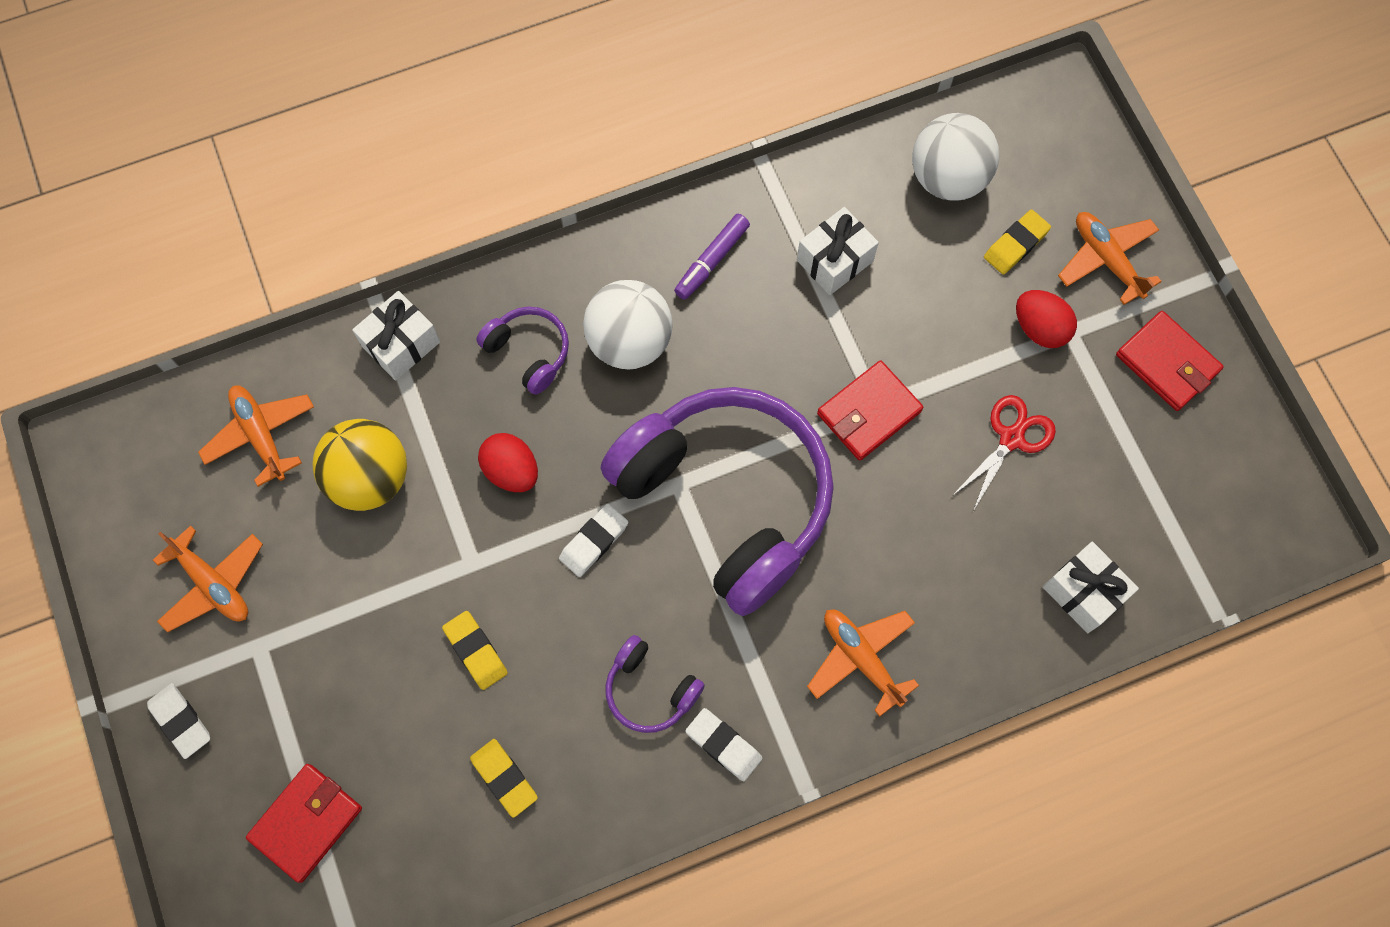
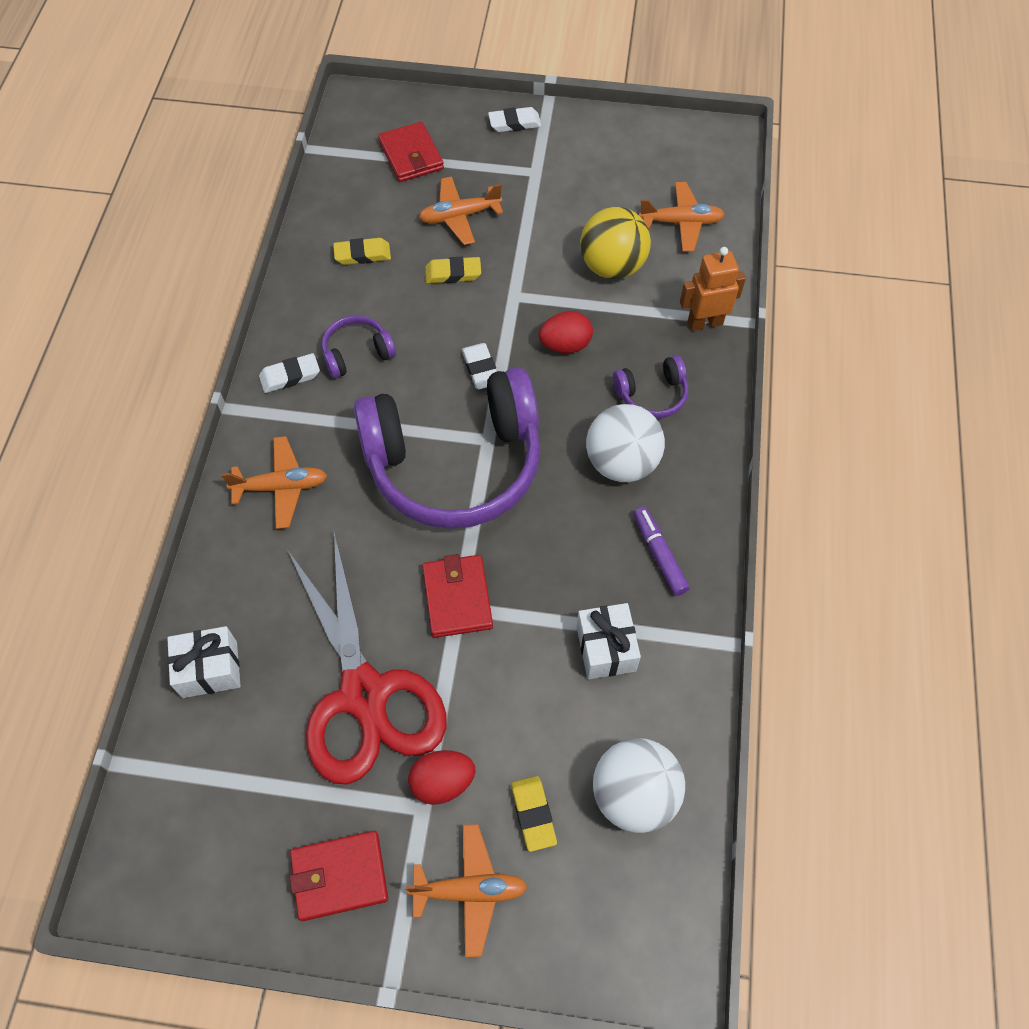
camera: 120 degrees right, 10 degrees down
(213, 583) = (592, 165): orange plane -> orange plane (459, 216)
(401, 344) = (705, 322): white gift -> orange robot
(1011, 438) = (364, 694): red scissors -> red scissors, size x2.16

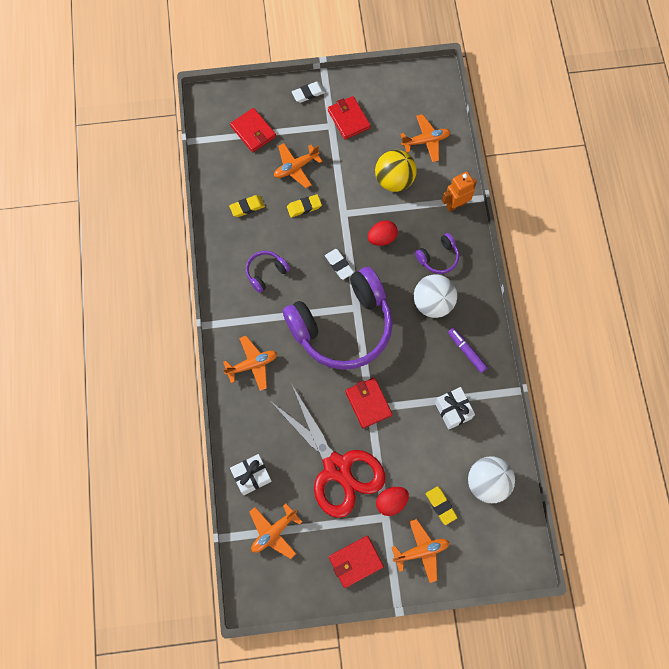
camera: 15 degrees left, 10 degrees up
(210, 778) = (274, 532): none -> orange plane
(290, 376) = (233, 296): white eraser -> none
(566, 169) = (348, 119): none -> red wallet

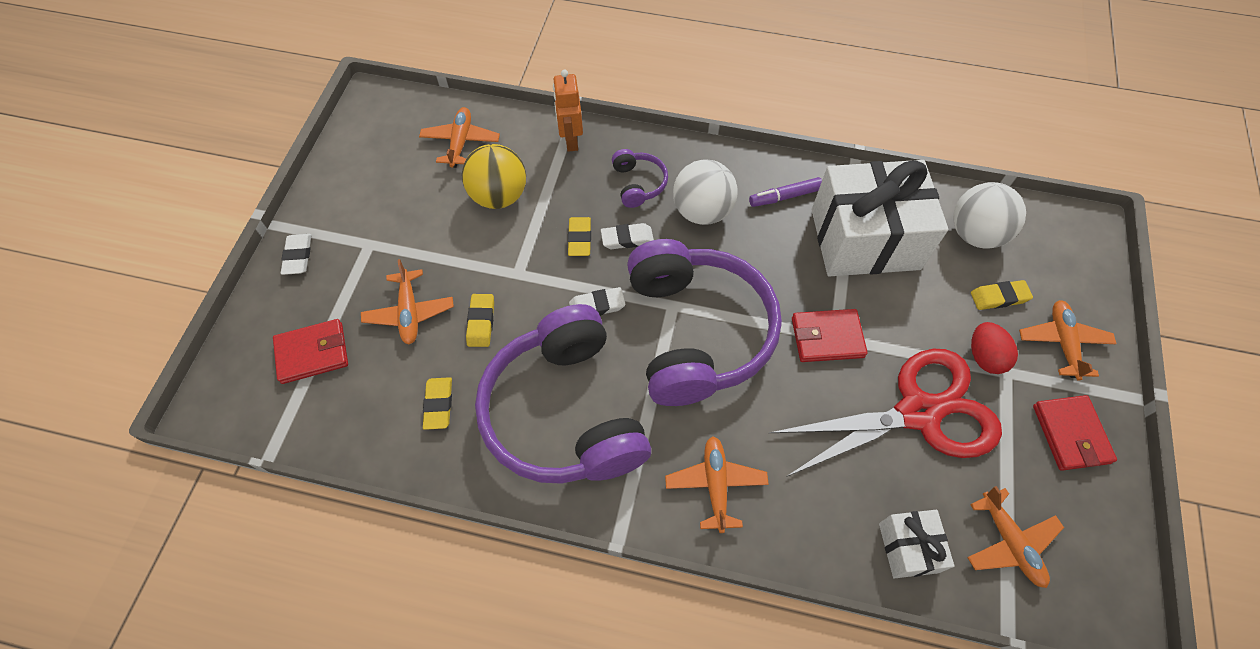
camera: 70 degrees left, 10 degrees down
(266, 272) = (565, 412): purple headphones -> purple headphones, size x2.41
(348, 119) = (373, 219): red wallet -> none
(382, 238) = (579, 239): red egg -> yellow eraser
(393, 265) = (627, 239): none -> white eraser
(453, 410) = (865, 239): white gift -> white gift, size x2.15

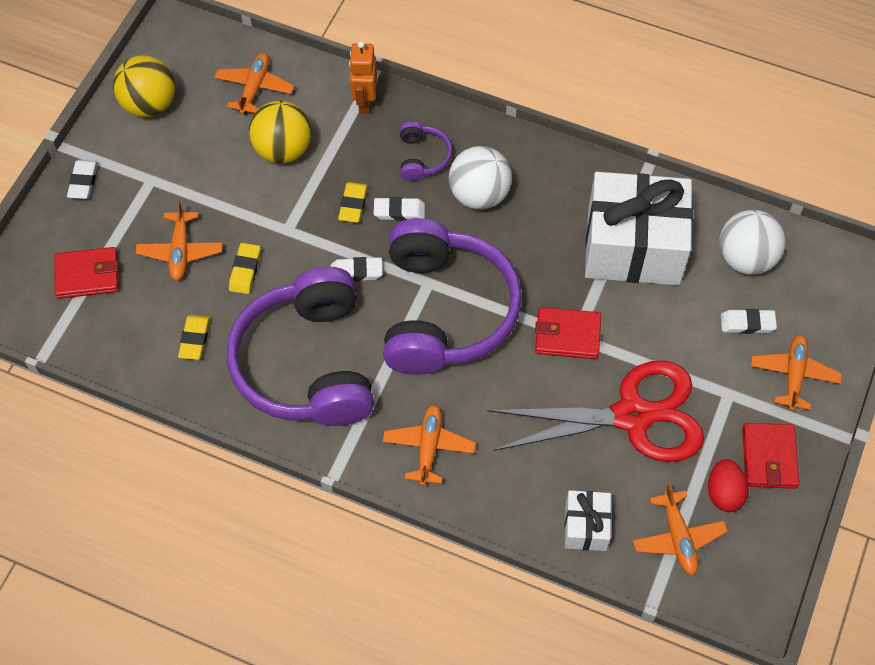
camera: 10 degrees right, 0 degrees up
(358, 171) = (149, 104): none -> yellow ball
(784, 197) = (565, 192): purple marker -> none
(984, 357) = (713, 376): red egg -> red egg (724, 493)
(999, 297) = (747, 323): yellow eraser -> white eraser

